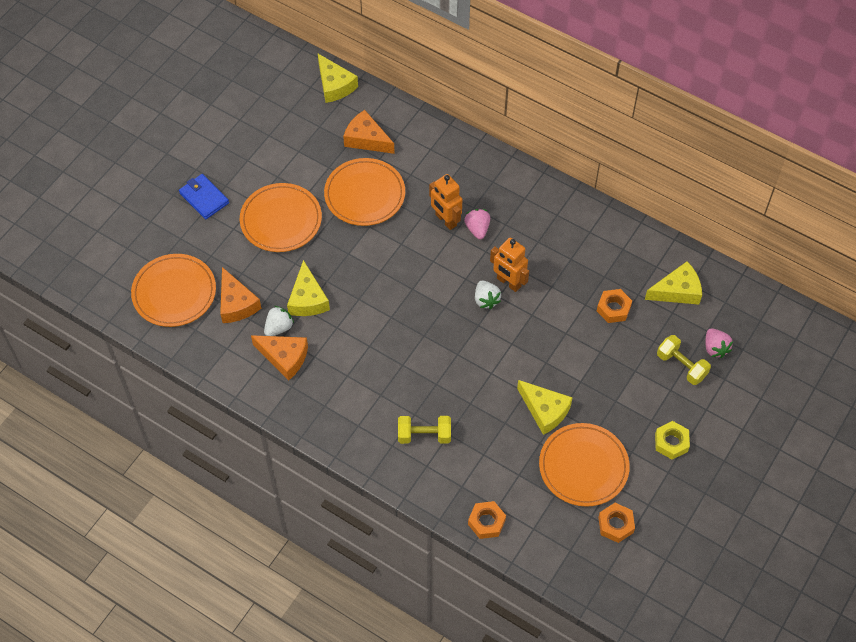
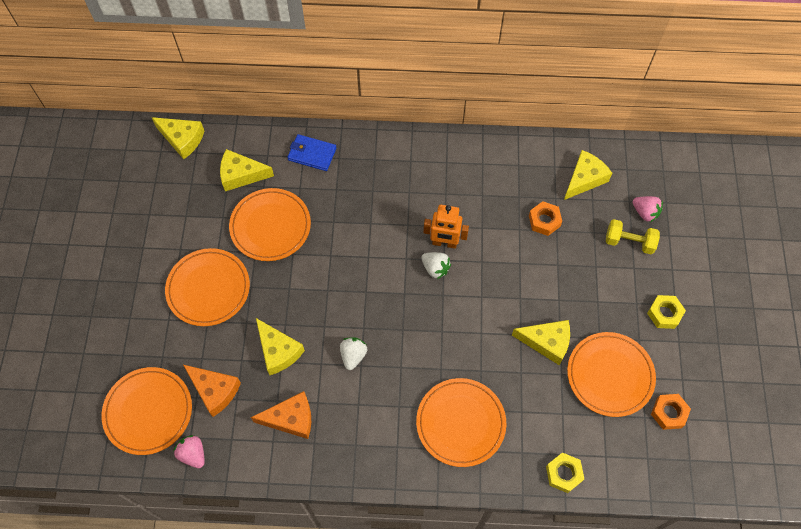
camera: 30 degrees left, 5 degrees up
(204, 198) = (122, 304): blue wallet -> blue wallet (312, 154)
(279, 327) = (268, 392): white strawberry -> white strawberry (353, 355)
(366, 139) = (241, 175): orange cheese -> yellow cheese
(424, 435) = (460, 423): yellow dumbbell -> orange plate
(445, 220) = (356, 214): orange robot -> none
(477, 229) = (388, 208): pink strawberry -> pink strawberry (193, 454)
(486, 522) = (563, 474): orange nut -> yellow nut

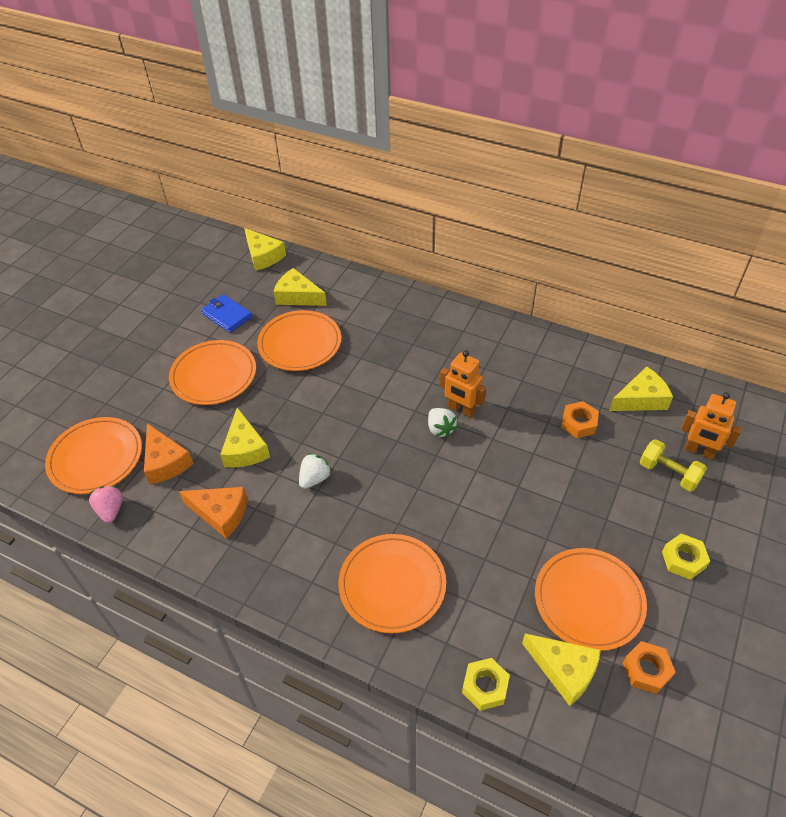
camera: 25 degrees right, 15 degrees down
(312, 154) = (371, 299): blue wallet -> blue wallet (227, 315)
(547, 342) = (528, 539): yellow cheese -> yellow cheese (564, 670)
(645, 213) = (699, 451): pink strawberry -> orange robot

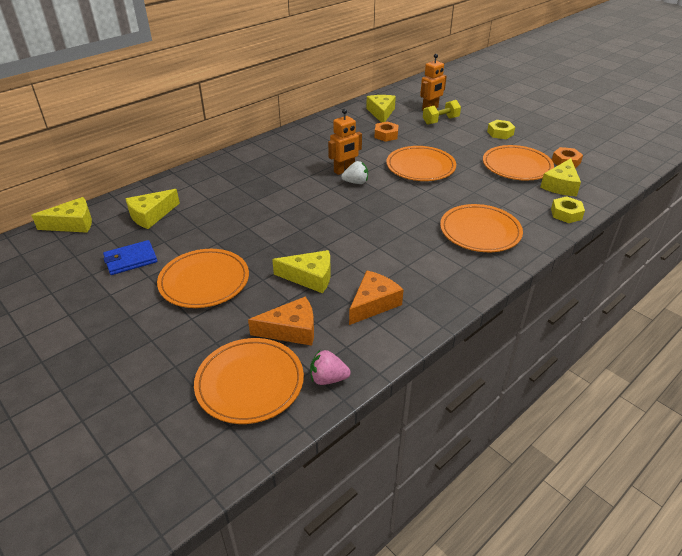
camera: 70 degrees left, 10 degrees down
(300, 343) = (211, 225): orange plate -> orange plate (420, 167)
(315, 478) = (366, 246): white strawberry -> none
(564, 670) = (560, 185): yellow cheese -> yellow cheese turned 150 degrees clockwise

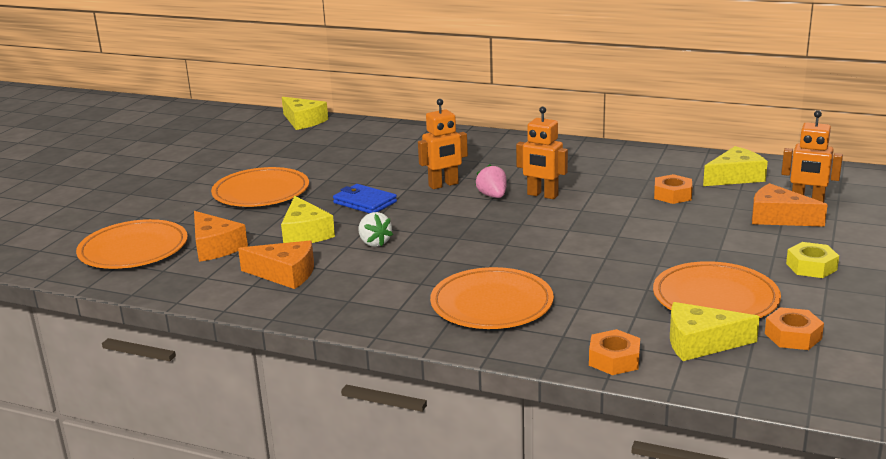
camera: 65 degrees right, 15 degrees down
(131, 260) = (269, 157): blue wallet -> blue wallet (365, 202)
(151, 215) = (346, 141): yellow cheese -> none
(288, 198) = (443, 185): none -> orange robot
(328, 378) = (156, 280): pink strawberry -> pink strawberry (493, 196)
(356, 182) = (522, 208): white strawberry -> white strawberry (374, 243)
(420, 167) = (614, 234): orange plate -> none
(440, 121) = (778, 217): yellow dumbbell -> orange cheese
(566, 214) = (614, 359): yellow nut -> orange nut

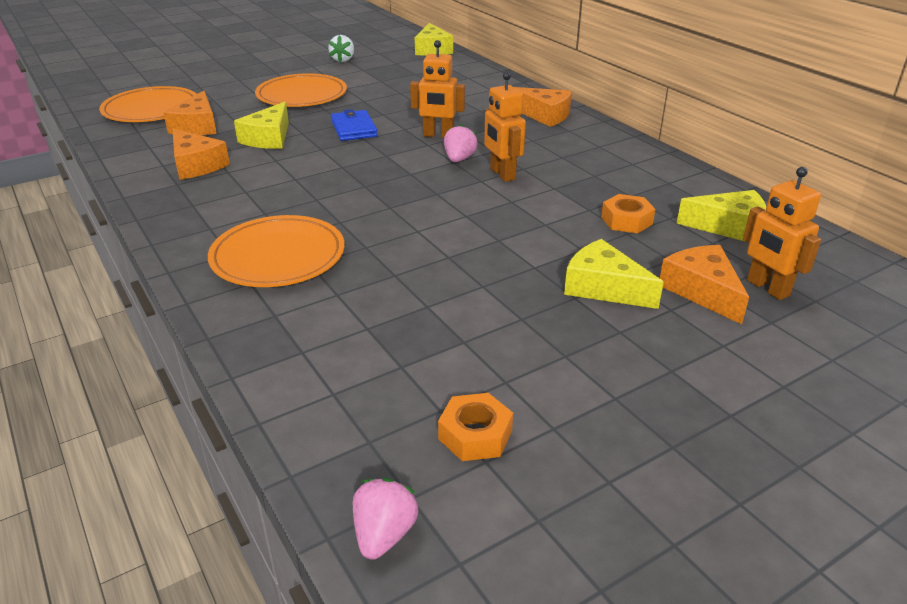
camera: 35 degrees right, 10 degrees up
(374, 243) = (298, 165): white strawberry -> white strawberry (343, 60)
(495, 145) = (544, 115): none -> orange cheese
(614, 359) = (269, 362): orange nut -> none
(701, 343) = (372, 389): yellow cheese -> yellow cheese (603, 287)
(715, 298) = (473, 348): orange plate -> none
(811, 267) = (640, 364): yellow nut -> none
(831, 397) = (384, 534): none -> pink strawberry

